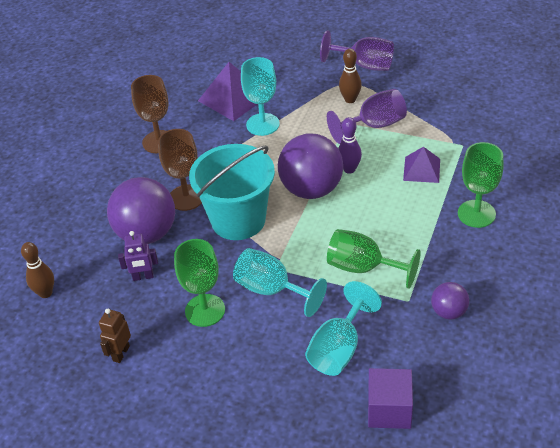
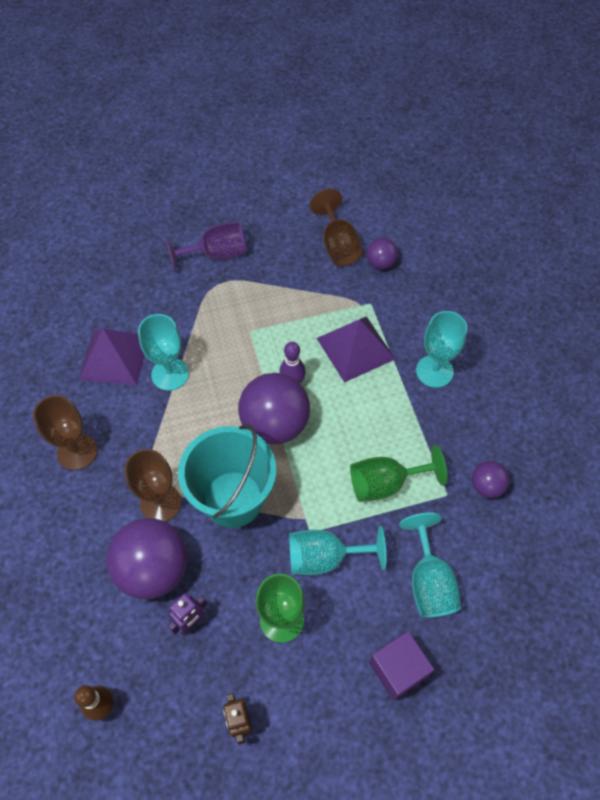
camera: 40 degrees left, 15 degrees up
(350, 99) = (233, 302): brown bowling pin -> none
(374, 125) = (277, 321): purple goblet -> none
(389, 410) = (513, 615): purple cube -> purple cube (398, 669)
(421, 169) = (355, 348): purple pyramid -> purple pyramid, size x1.61
(470, 96) = (338, 245): none -> brown goblet
(476, 214) = (434, 371): green goblet -> turquoise goblet
(497, 122) = (380, 263): none -> purple ball

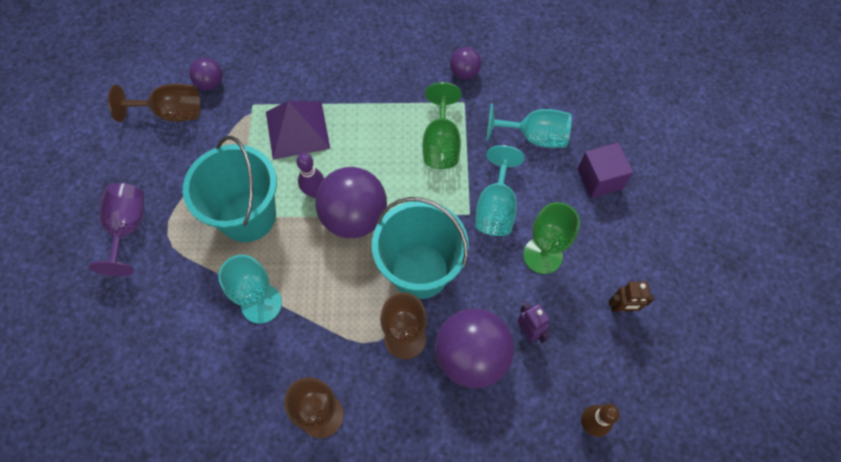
camera: 75 degrees left, 5 degrees up
(114, 357) = (217, 358): purple pyramid -> none
(252, 337) = (247, 216): none -> turquoise bucket
(434, 371) = (345, 76): turquoise goblet -> none

